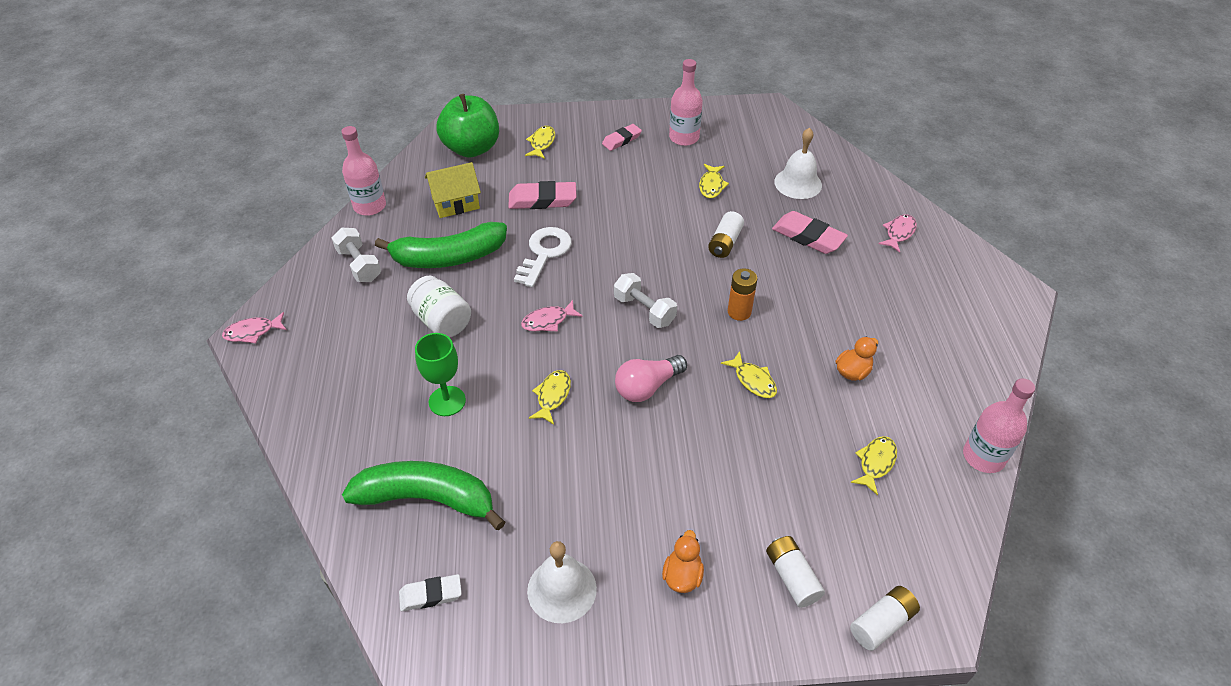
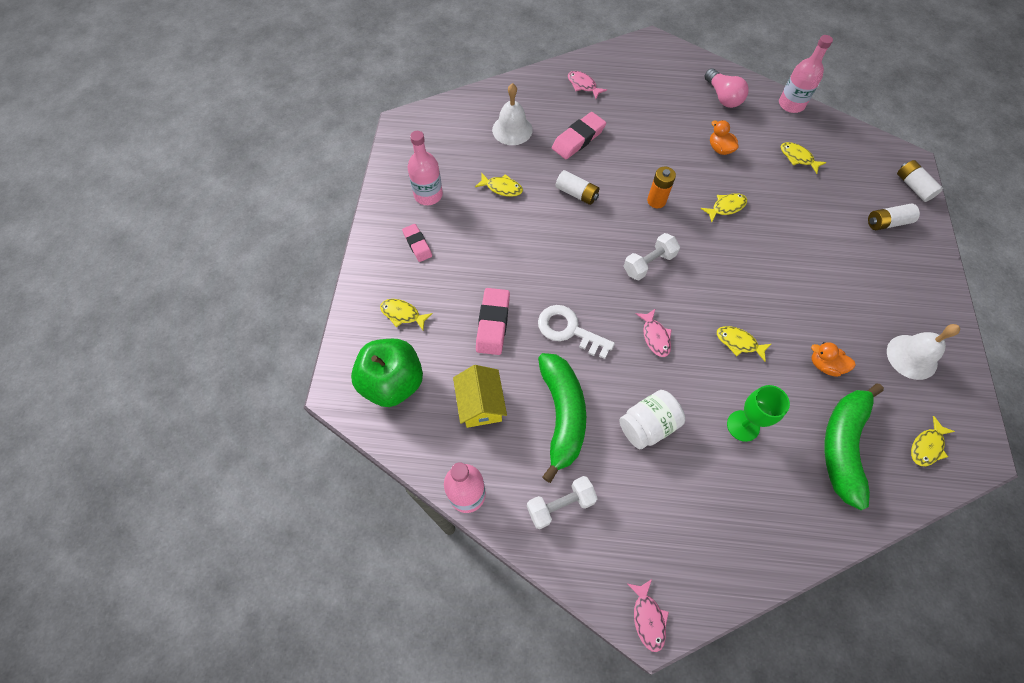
camera: 80 degrees left, 15 degrees up
(431, 595) = (927, 446): white eraser -> yellow fish
(647, 387) = (730, 275): pink light bulb -> pink light bulb (723, 97)
(682, 576) = (893, 282): orange duck -> orange duck (825, 365)

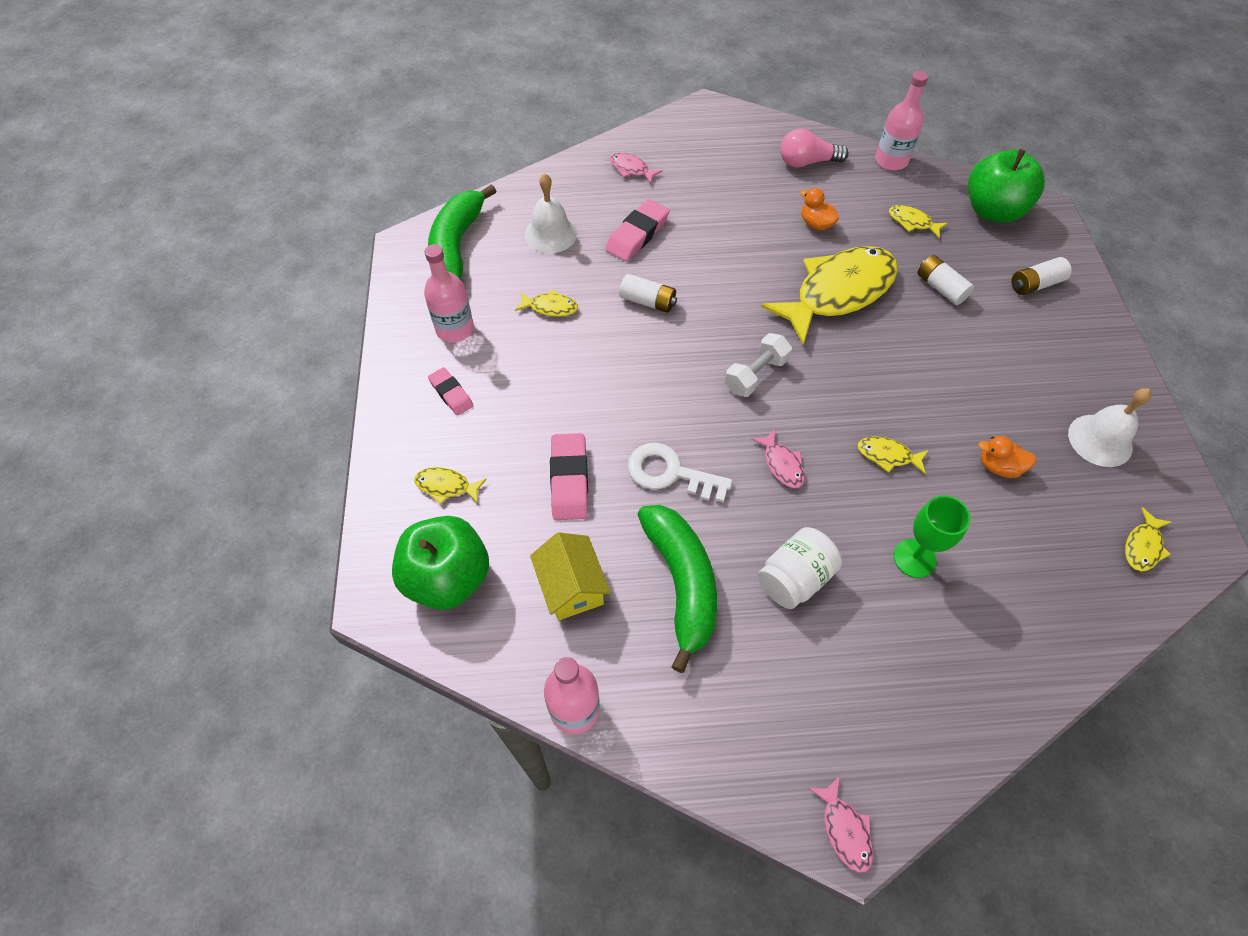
camera: 10 degrees left, 5 degrees down
(560, 505) = (701, 701): white dumbbell -> none
(656, 201) = (750, 297): orange battery -> none
(723, 97) = (807, 162): pink light bulb -> pink light bulb turned 120 degrees clockwise
(726, 207) = (838, 293): yellow fish -> yellow fish, size x2.44
(843, 446) = (1042, 563): green banana -> green banana (457, 245)
(865, 157) = (992, 211): none -> green apple
(913, 186) = (1056, 238): white battery -> white battery (940, 288)

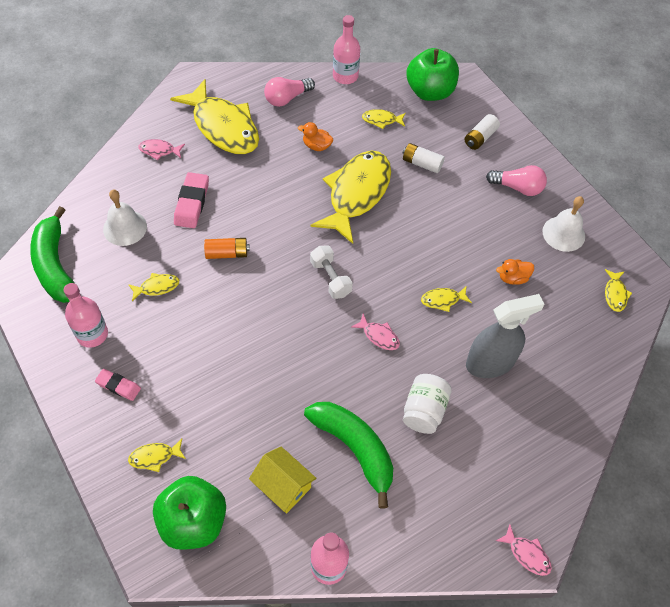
camera: 30 degrees left, 0 degrees up
(569, 480) = (241, 412): pink eraser -> none
(648, 301) = (227, 253): white battery -> orange battery
(670, 473) = (308, 375): white key -> none
(716, 168) = (223, 127): none -> yellow fish
(756, 375) = (330, 278): white dumbbell -> white dumbbell turned 45 degrees counterclockwise
(914, 558) = (490, 363): green goblet -> grey spray bottle
(1059, 360) = (517, 187): none -> pink light bulb

